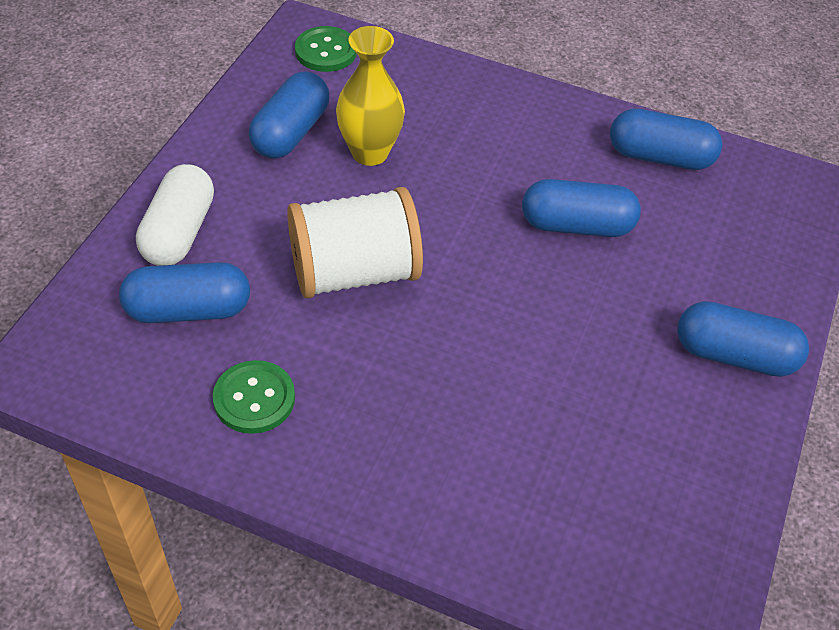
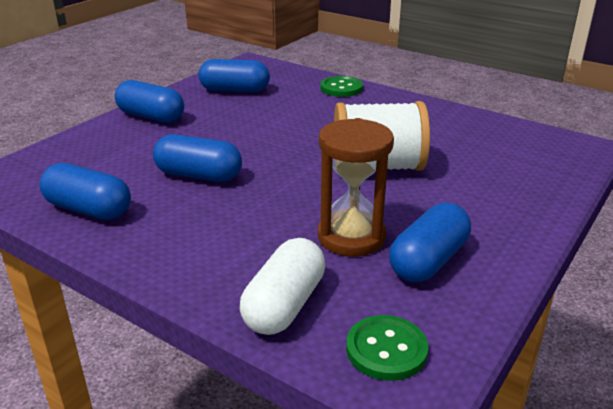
camera: 165 degrees left, 20 degrees down
(179, 232) = (516, 198): white capsule -> white capsule (284, 305)
(188, 310) = (495, 160): blue capsule -> blue capsule (235, 90)
(254, 399) = (444, 125): green button -> green button (341, 88)
(370, 152) = (351, 237): yellow vase -> brown hourglass

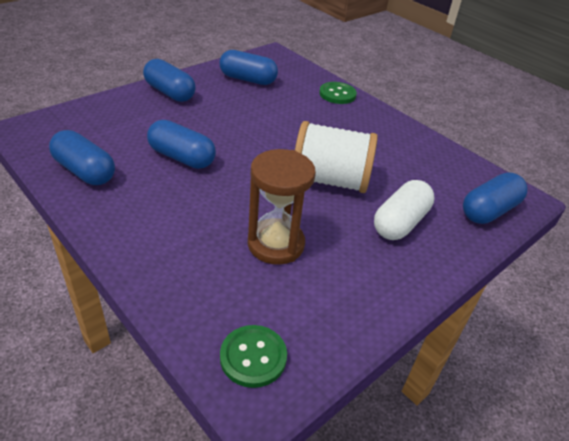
camera: 10 degrees right, 10 degrees up
(284, 305) = (193, 295): white capsule -> white capsule (400, 222)
(428, 261) = (328, 282): blue capsule -> blue capsule (489, 211)

